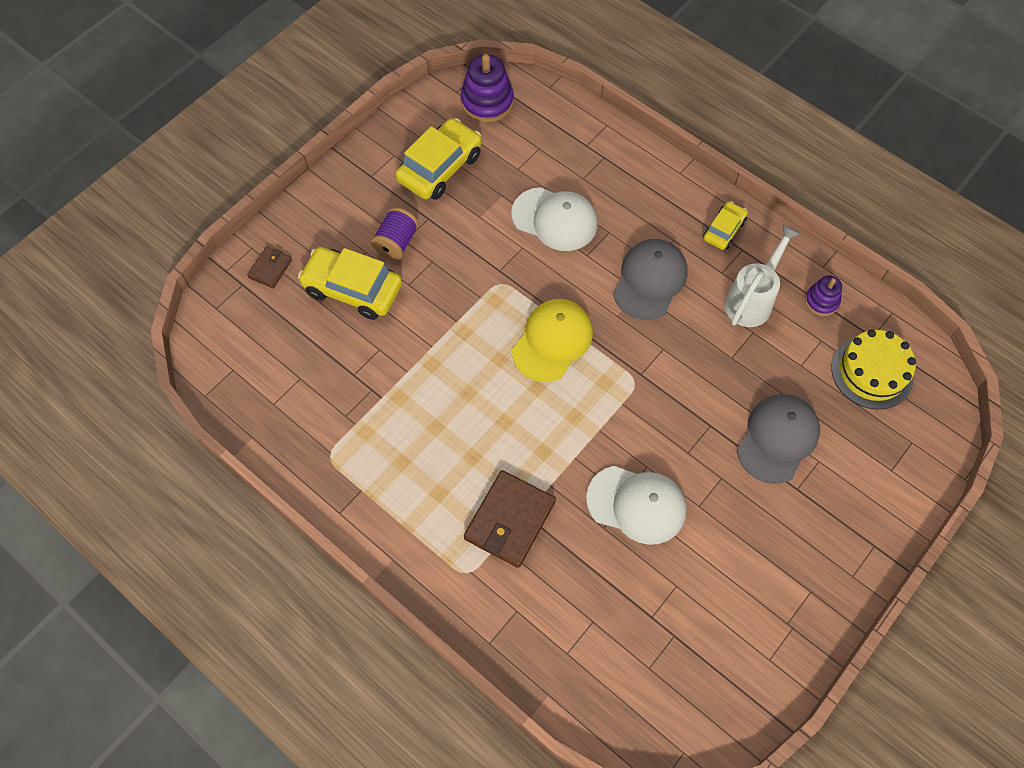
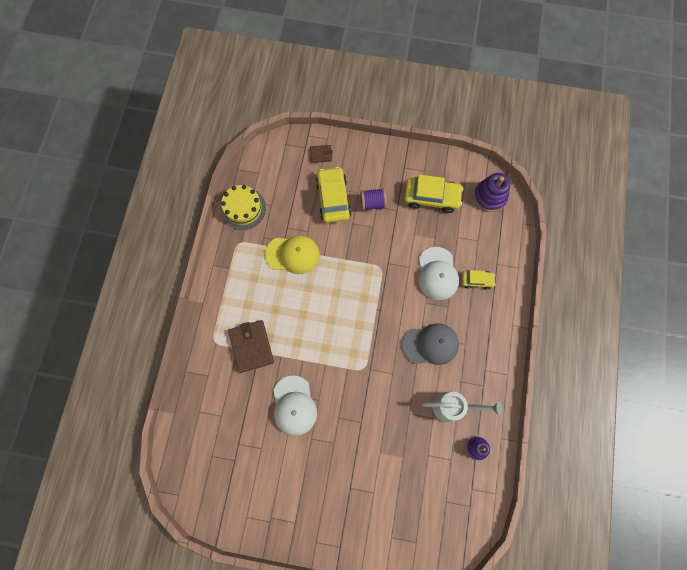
camera: 60 degrees right, 10 degrees up
(509, 520) = (251, 346): brown wallet -> brown wallet turned 75 degrees clockwise
(552, 341) = (362, 313): yellow cap -> yellow cap (292, 255)
(724, 230) = (489, 369): yellow car -> yellow car (476, 280)
(778, 439) = (374, 463): grey cap -> none
(872, 372) = (448, 499): yellow cake -> yellow cake (243, 208)

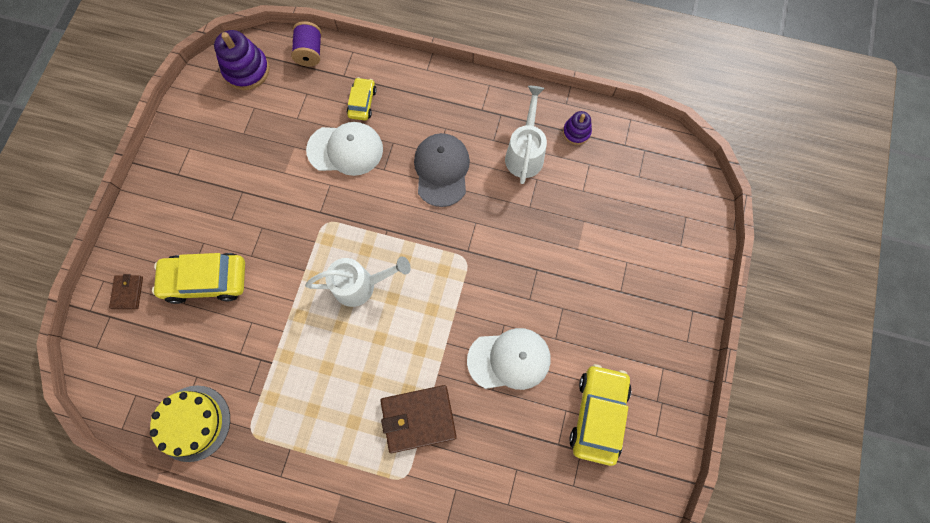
camera: 85 degrees left, 0 degrees up
(292, 255) = (285, 347): yellow cap -> none
(338, 297) = (361, 285): none -> white watering can
(372, 203) = (225, 224): purple spool -> purple spool (310, 52)
(431, 197) = (232, 143): yellow car -> yellow car (598, 414)

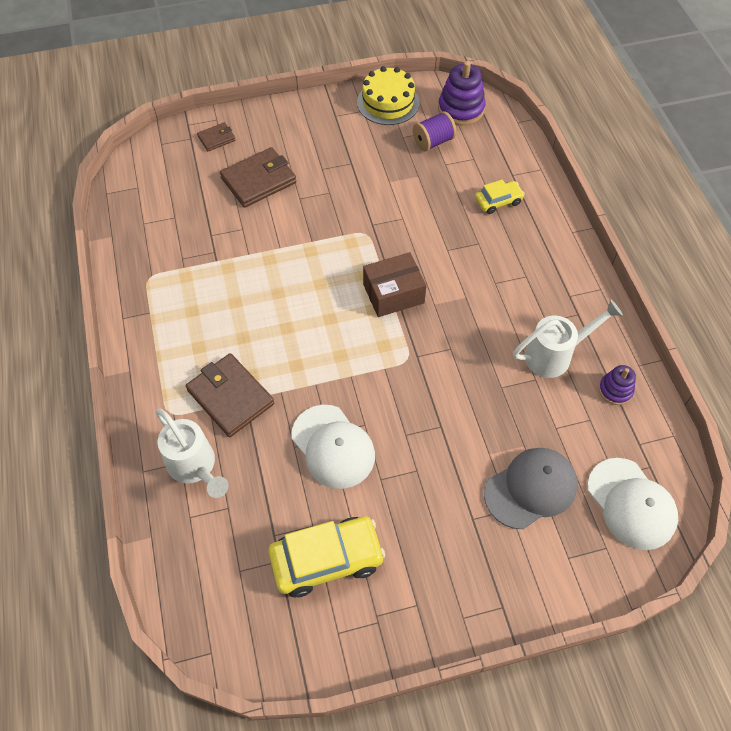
camera: 60 degrees right, 15 degrees down
(193, 423) = (135, 235): yellow cake -> yellow cake (388, 102)
(206, 280) = (259, 180): yellow car -> brown wallet
(310, 52) = (513, 141): purple spool -> purple spool (433, 142)
(345, 149) = (444, 212): white cap -> white cap (631, 504)
(361, 285) = (326, 288): white watering can -> white watering can (195, 467)
(399, 235) = (393, 293): none -> brown box
(441, 170) = (481, 294): grey cap -> grey cap (531, 489)

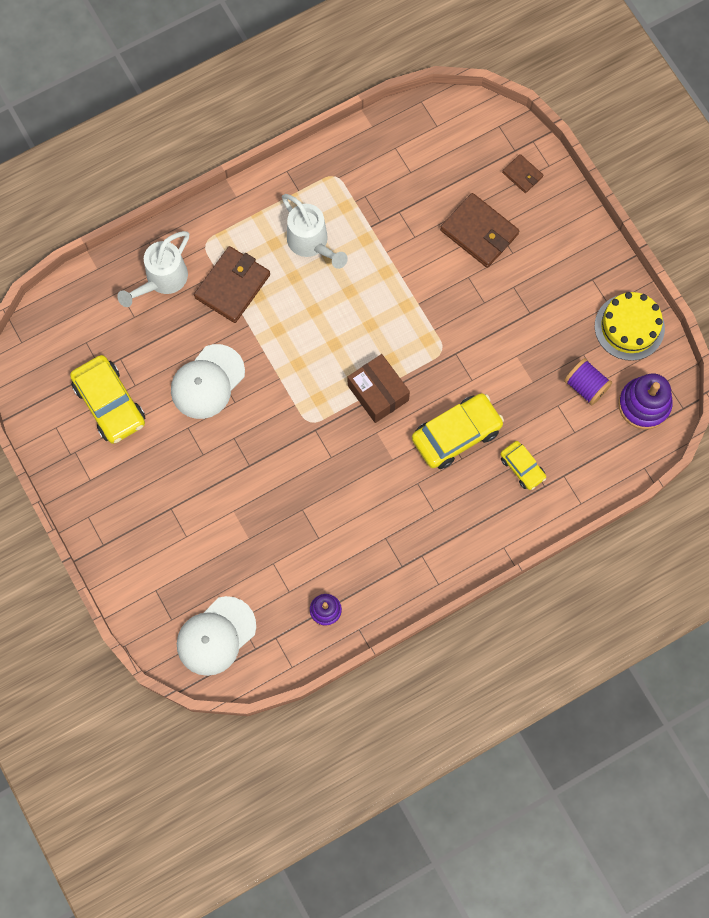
camera: 75 degrees right, 15 degrees up
(453, 242) = (456, 434): none -> yellow car
(531, 489) = (209, 550): grey cap -> none
(554, 355) = (349, 551): white watering can -> white watering can (311, 243)

